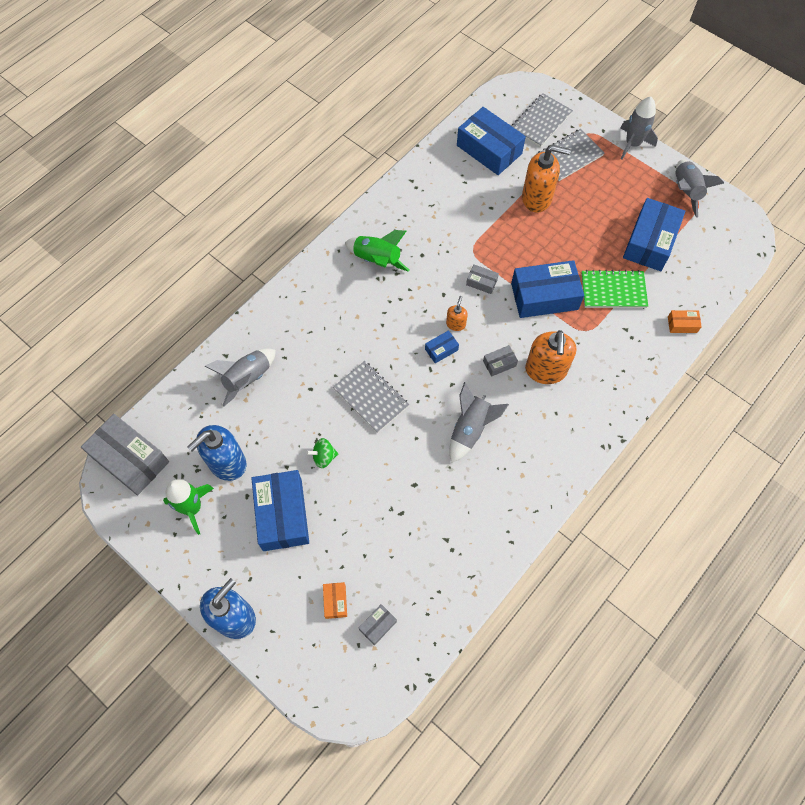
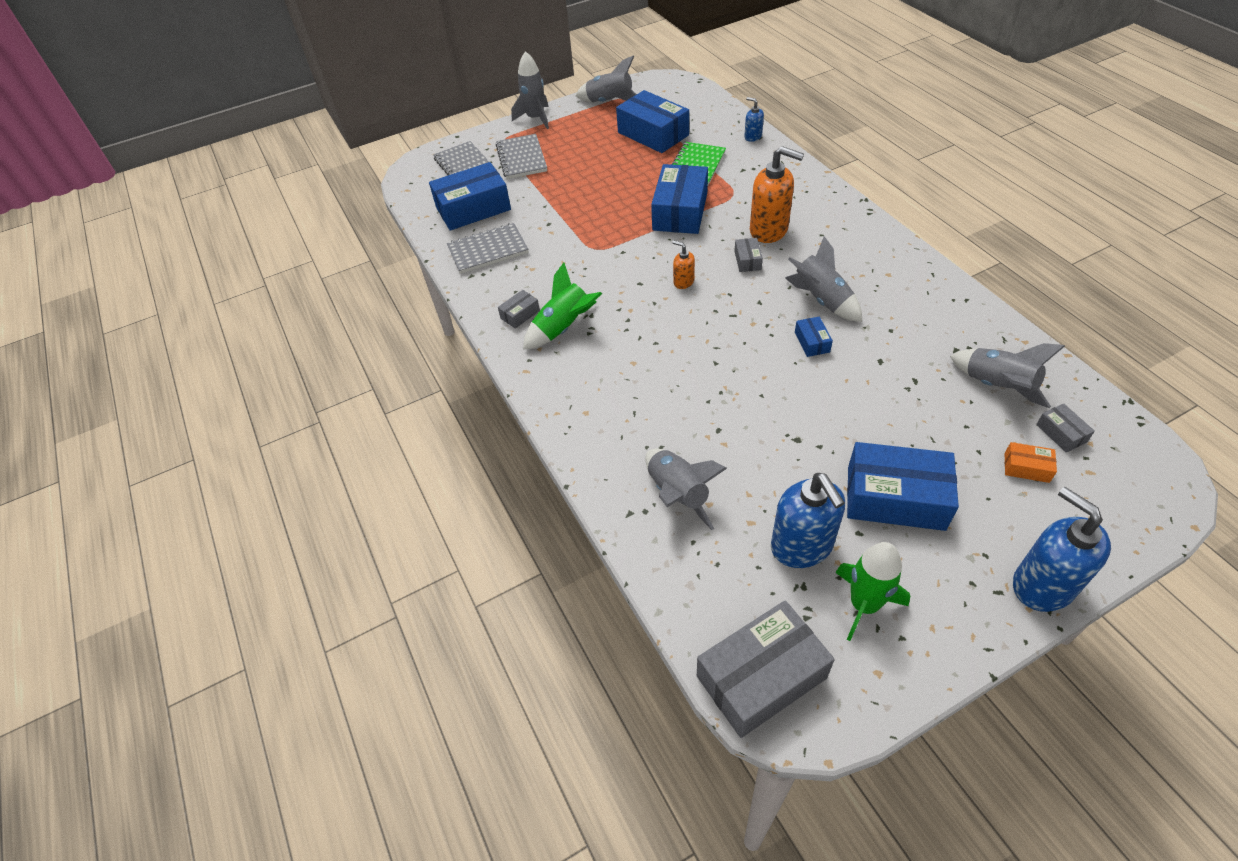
camera: 65 degrees left, 15 degrees down
(324, 457) = (821, 437): green spinning top -> none
(371, 397) = (752, 374): grey notebook -> grey notebook (488, 250)
(414, 574) = (997, 386): none -> grey rocket
(441, 349) = (711, 300): blue box -> blue box (812, 342)
(481, 282) = (639, 251): grey box -> grey box (520, 314)
(537, 198) = (558, 190): orange soap dispenser -> none
(682, 324) = (752, 137): orange box -> blue soap dispenser

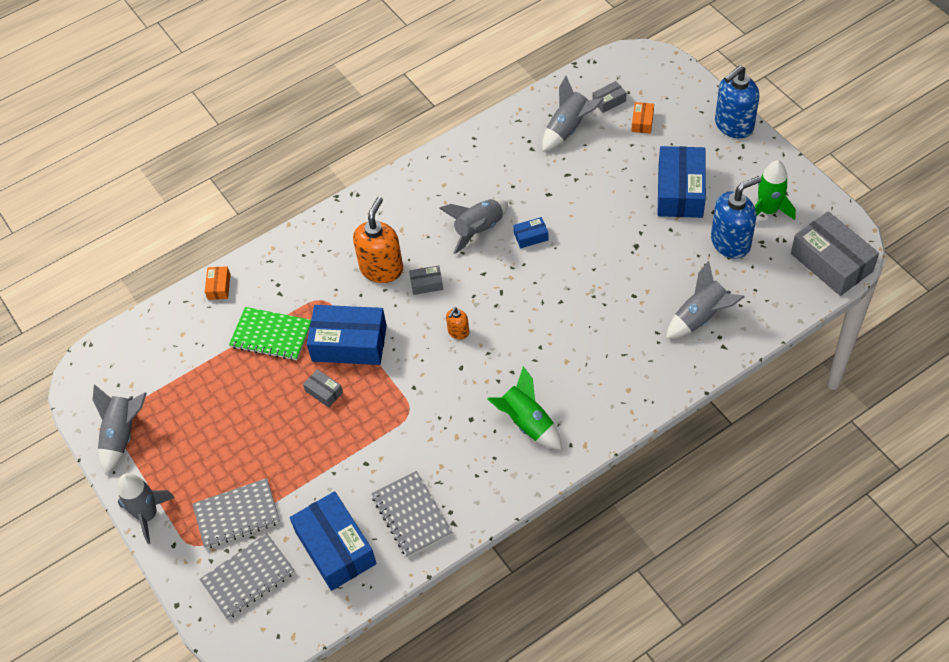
camera: 95 degrees left, 5 degrees up
(520, 314) = (510, 464): grey box -> grey box (324, 392)
(653, 134) = (201, 381): blue box -> none
(752, 137) = (219, 287): blue soap dispenser -> orange box

